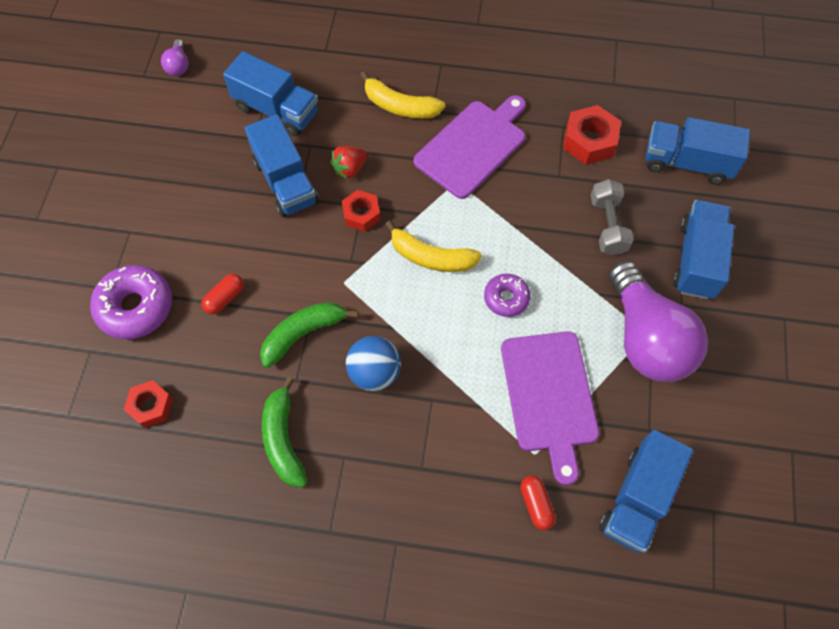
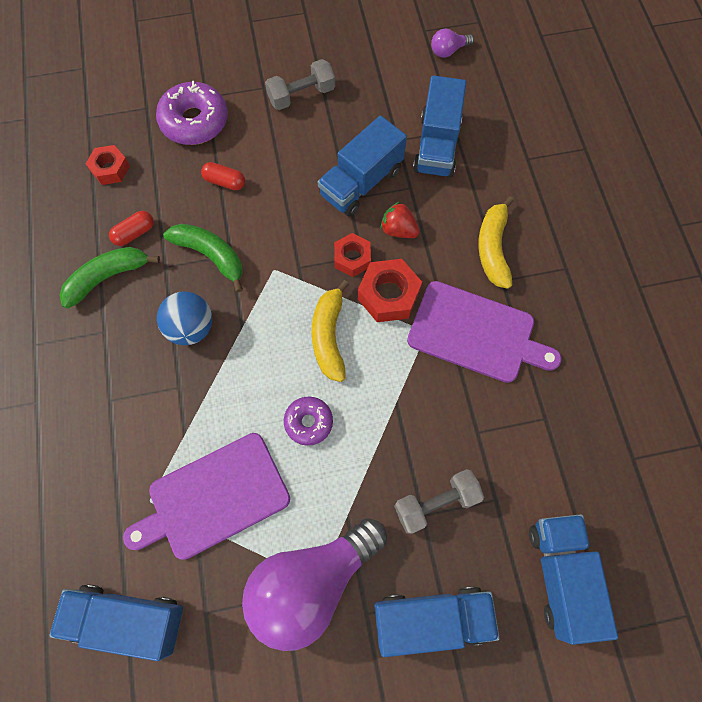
camera: 70 degrees right, 5 degrees up
(159, 200) = (301, 95): none -> grey dumbbell
(536, 504) = (99, 517): red capsule -> red capsule (134, 233)
(589, 141) = (539, 453): red nut -> red nut (388, 295)

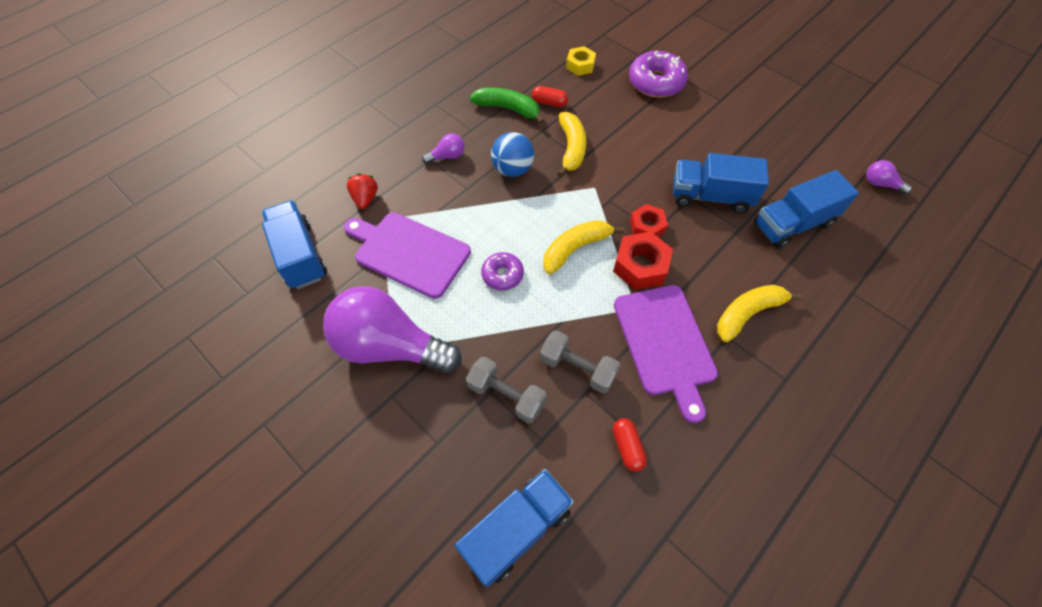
camera: 55 degrees right, 10 degrees down
(110, 169) = (580, 65): red nut -> yellow nut
(120, 380) = (447, 156): none -> purple light bulb
(210, 255) = (571, 148): green banana -> yellow banana
(225, 182) = (630, 123): red capsule -> red capsule (627, 447)
(301, 95) = (739, 123): grey dumbbell -> grey dumbbell (577, 368)
(398, 230) = (697, 241): red strawberry -> red strawberry (365, 199)
(431, 618) = (416, 445): blue truck -> none

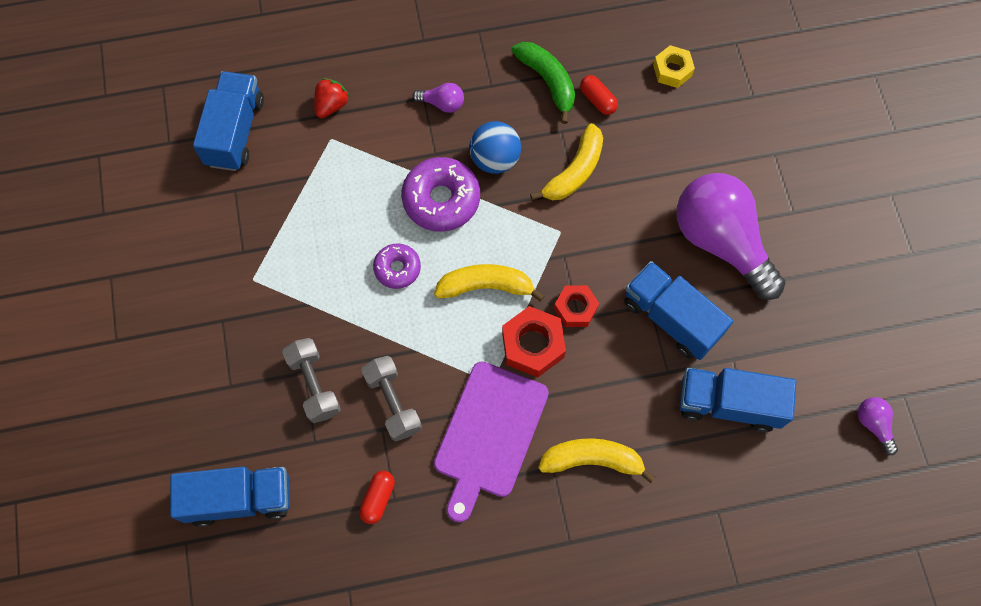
camera: 35 degrees right, 10 degrees up
(390, 346) = (251, 273): purple light bulb -> purple light bulb (721, 242)
(409, 252) = (331, 190): purple cutting board -> none
(656, 82) = (739, 144): purple donut -> purple donut (441, 199)

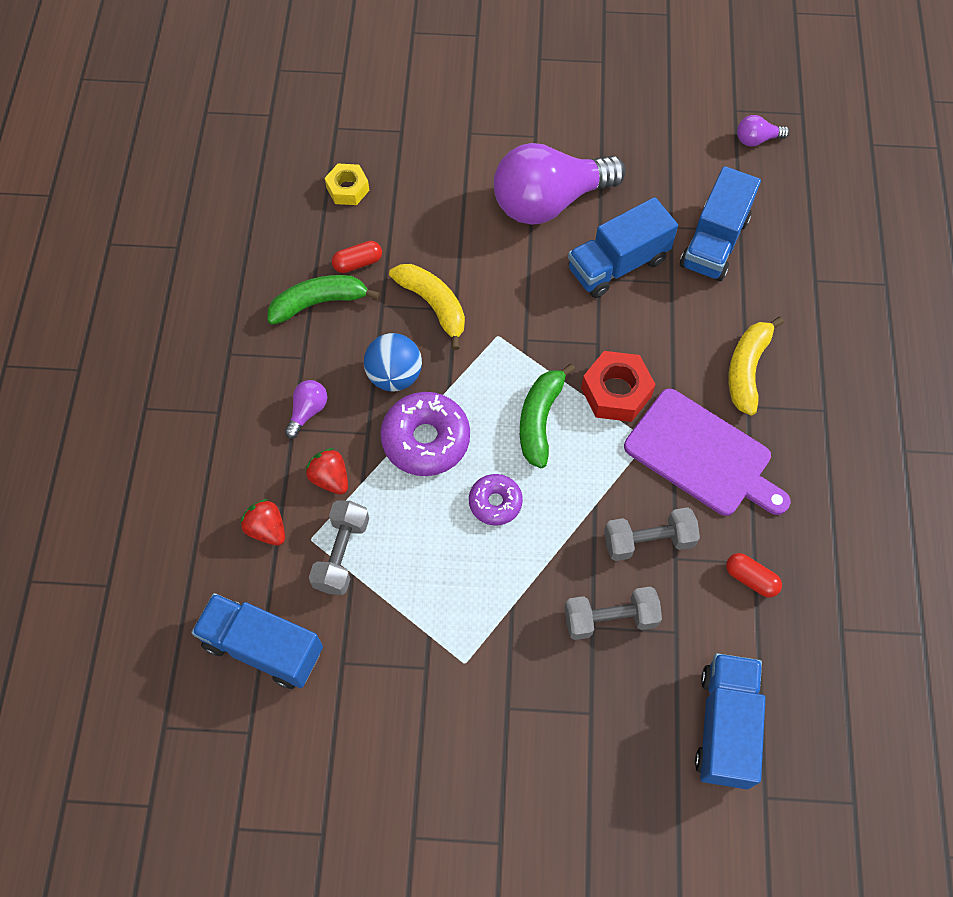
camera: 75 degrees left, 5 degrees down
(324, 164) = (341, 554): none -> grey dumbbell
(386, 137) = (330, 478): none -> red strawberry
(485, 286) = (539, 420): yellow banana -> green banana
(575, 308) = (586, 343): red nut -> none

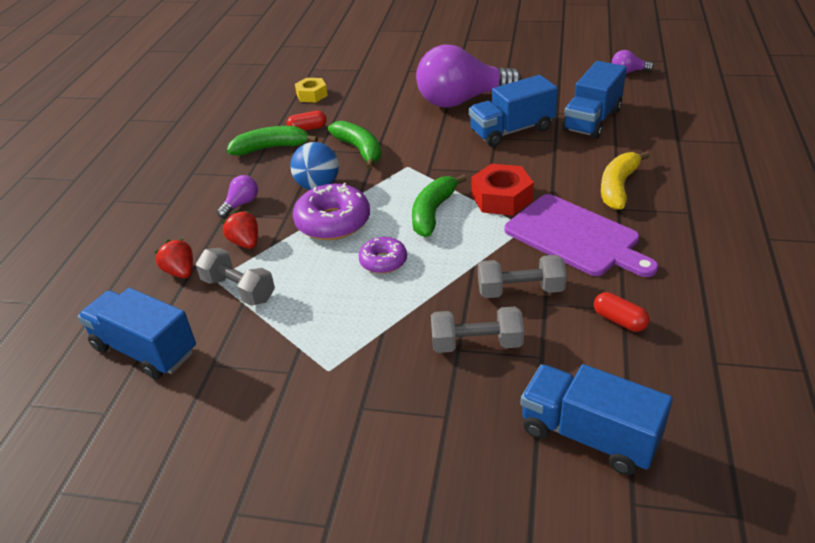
camera: 10 degrees right, 25 degrees down
(341, 554) = (238, 289): grey dumbbell -> grey dumbbell turned 75 degrees counterclockwise
(433, 305) = (360, 150): yellow banana -> green banana
(725, 726) = (589, 435): blue truck -> blue truck turned 75 degrees counterclockwise

